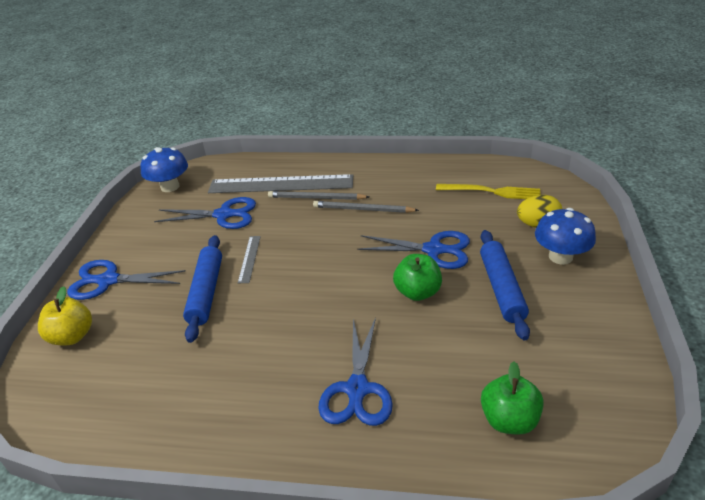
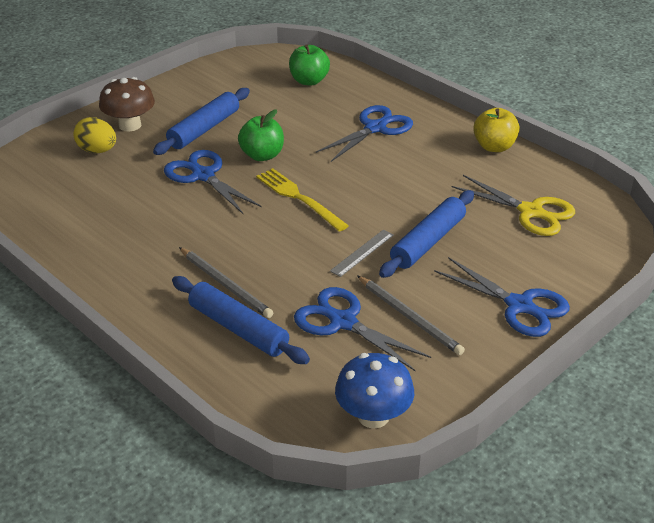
camera: 145 degrees left, 0 degrees up
(72, 336) = (573, 264): yellow apple -> yellow apple (494, 147)
(129, 371) = (530, 212): none -> yellow scissors
(281, 184) = (238, 328): grey ruler -> blue rolling pin
(362, 209) = (201, 244): grey pencil -> grey pencil (409, 317)
(492, 192) = (70, 194): yellow fork -> yellow fork (298, 198)
(560, 256) = (130, 125): blue mushroom -> brown mushroom

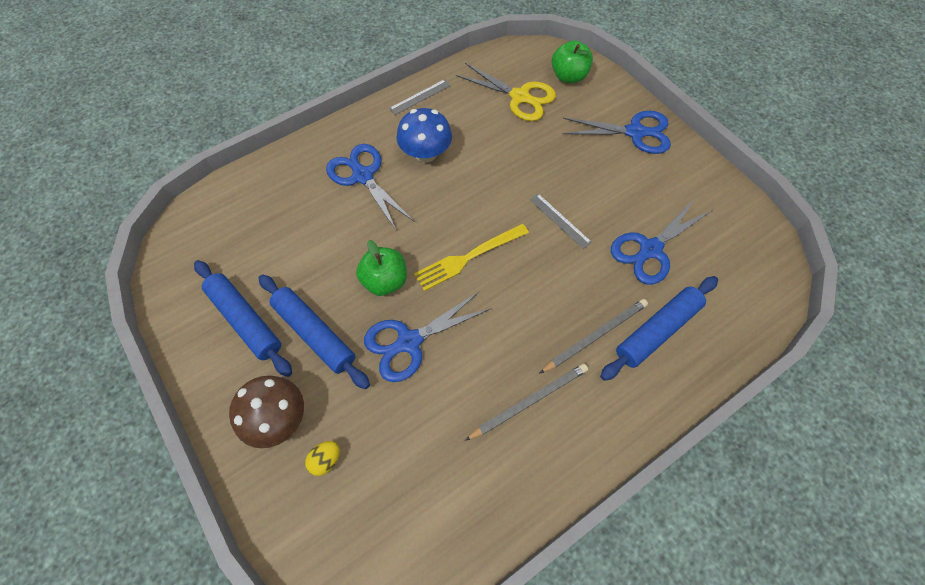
camera: 80 degrees left, 25 degrees up
(97, 150) = (326, 460): yellow egg -> yellow egg, size x0.63
(309, 81) = (248, 218): green apple -> green apple (568, 76)
(373, 416) = (756, 247): blue mushroom -> blue mushroom (426, 153)
(409, 317) = (646, 203): grey pencil -> grey pencil (529, 401)
(428, 242) = (550, 171): blue rolling pin -> blue rolling pin (245, 320)
(494, 147) = (420, 97): yellow apple -> grey ruler
(519, 306) = (635, 132): blue scissors -> blue scissors turned 45 degrees clockwise
(530, 212) = (519, 97): yellow scissors -> yellow scissors turned 75 degrees clockwise

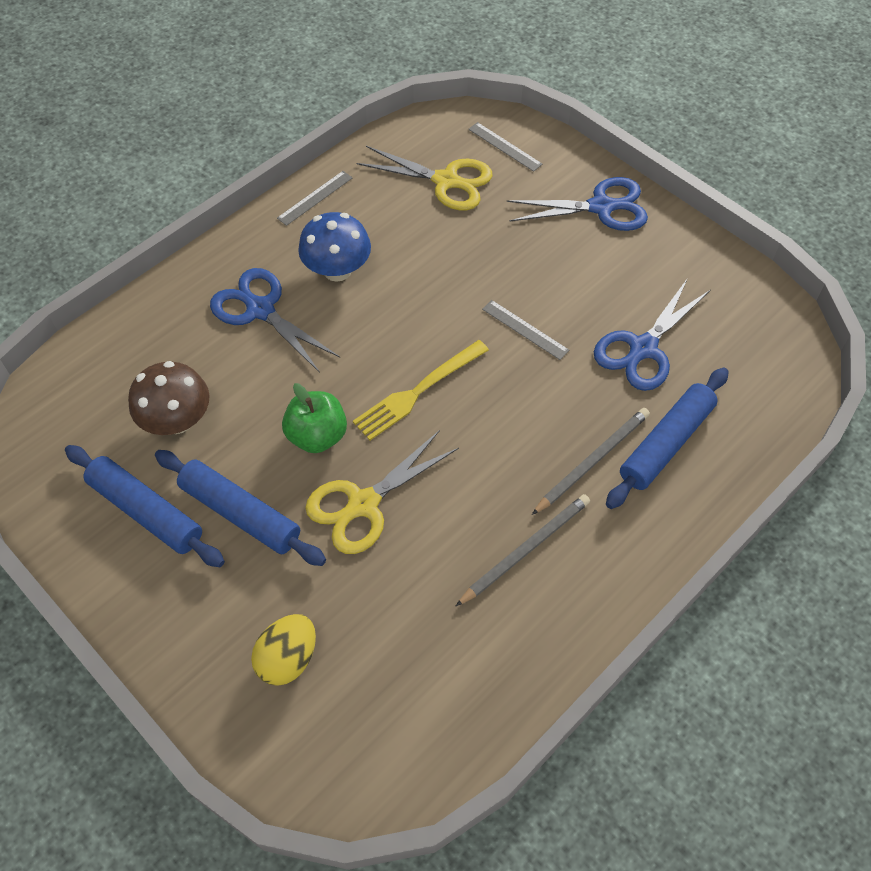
camera: 10 degrees left, 5 degrees down
(278, 418) = (216, 621): brown mushroom -> brown mushroom (177, 420)
(326, 460) = (288, 658): yellow egg -> yellow egg, size x1.60
(409, 342) = (363, 504): blue scissors -> yellow scissors
(568, 76) = (504, 146): green apple -> grey ruler

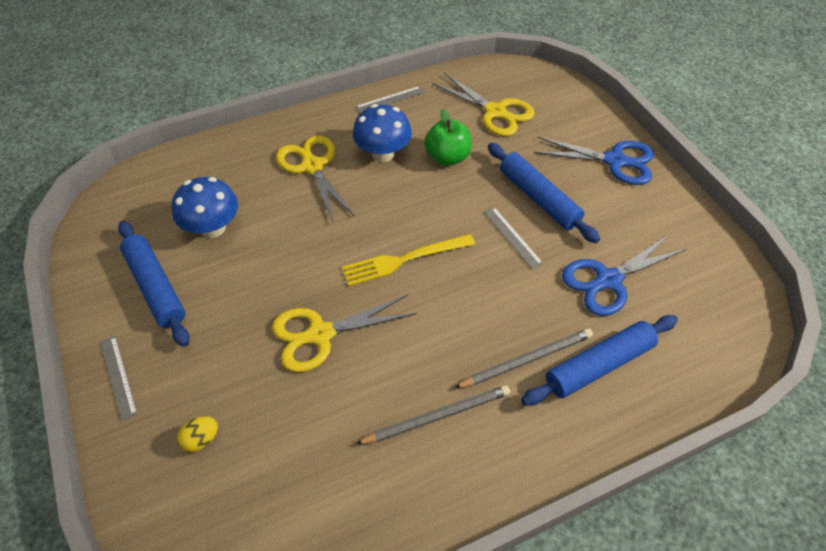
camera: 20 degrees right, 5 degrees down
(177, 420) = (213, 228): brown mushroom -> blue mushroom
(240, 513) = (223, 311): blue rolling pin -> blue rolling pin (538, 198)
(260, 310) = (312, 166): blue scissors -> yellow scissors
(288, 658) = (201, 439): yellow egg -> yellow egg, size x0.63
(317, 435) = (310, 270): green apple -> green apple (447, 157)
(504, 146) = (552, 98): grey ruler -> grey ruler (118, 376)

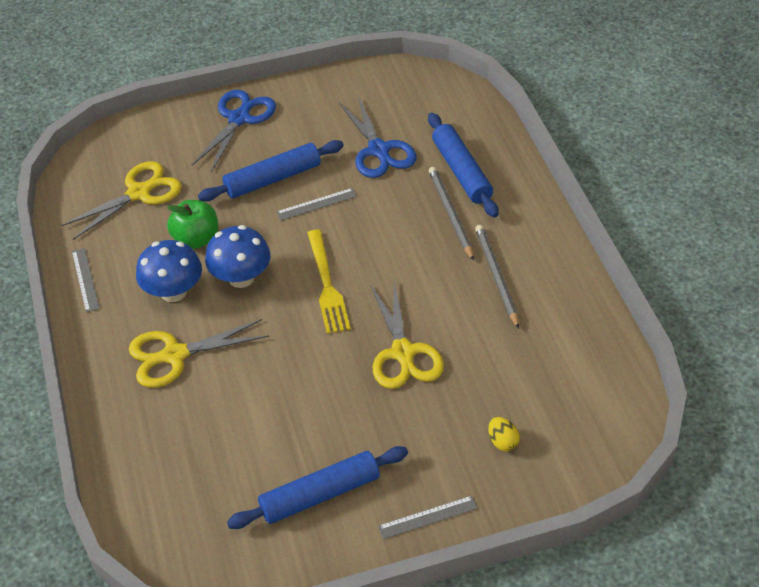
camera: 80 degrees left, 5 degrees down
(213, 228) = (245, 447): blue mushroom -> blue mushroom (241, 277)

